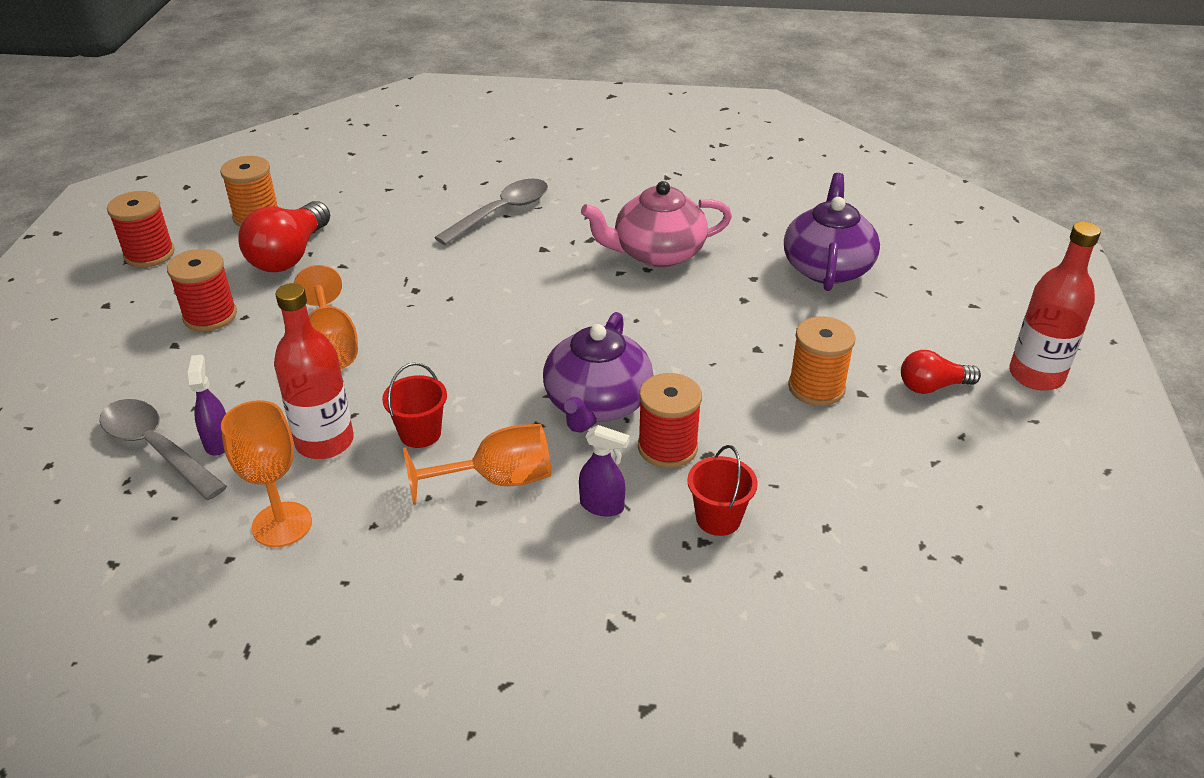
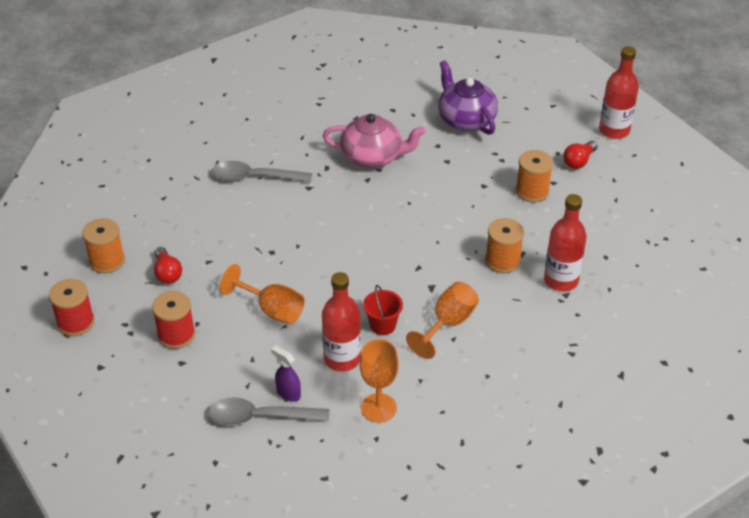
camera: 40 degrees left, 5 degrees up
(289, 255) = (167, 273): red light bulb -> red light bulb, size x0.59
(501, 212) = (255, 177): grey spoon -> grey spoon turned 90 degrees counterclockwise
(597, 404) = (445, 259): purple teapot -> none
(602, 506) = (508, 306): purple spray bottle -> none
(657, 253) = (372, 157): pink teapot -> pink teapot turned 120 degrees counterclockwise
(667, 447) = (502, 261): red spool -> orange spool
(718, 518) = (561, 280): red bucket -> red bottle

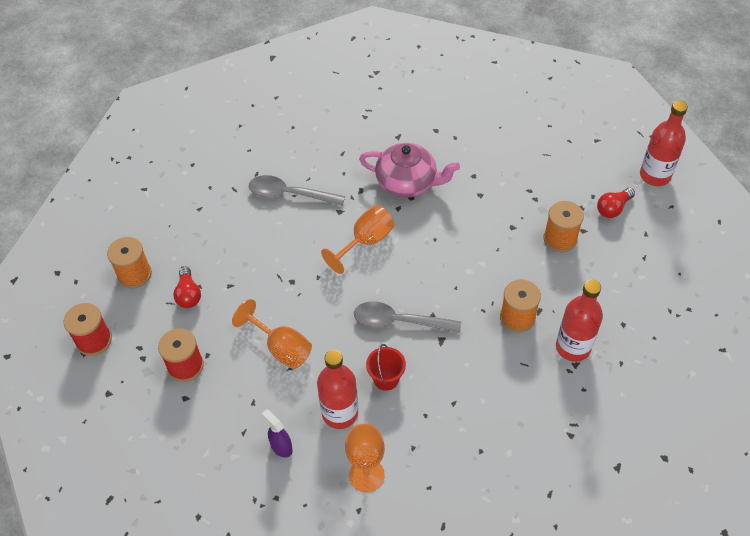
camera: 10 degrees right, 10 degrees up
(260, 417) = (250, 470): grey spoon -> grey spoon (399, 321)
(448, 324) = (451, 385): orange goblet -> orange goblet (365, 242)
(466, 119) = (506, 148): purple teapot -> none

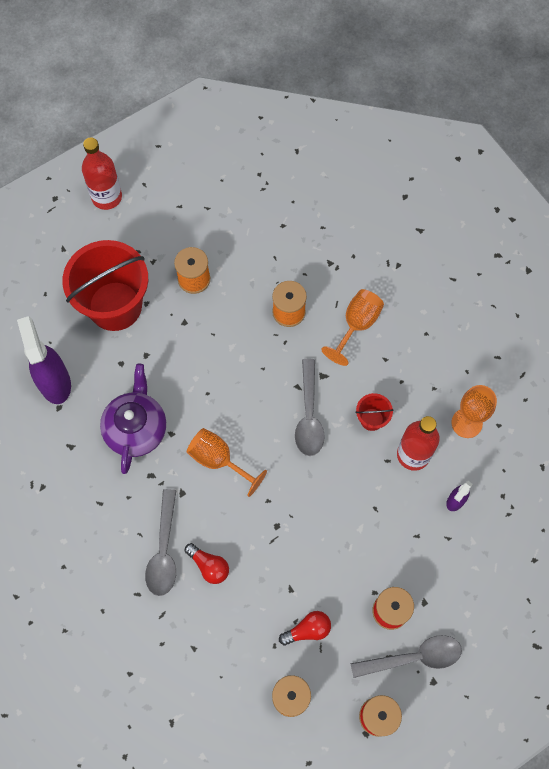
camera: 100 degrees left, 15 degrees up
(136, 379) = (413, 657): none -> grey spoon
(281, 348) = (355, 521): orange goblet -> orange goblet (357, 325)
(407, 182) = (136, 428): pink teapot -> purple teapot
(460, 128) = (54, 382): none -> purple spray bottle
(533, 175) = (115, 306): none -> red bucket
(573, 347) = (313, 265): red bottle -> none
(613, 208) = (152, 233): red light bulb -> red light bulb (209, 566)

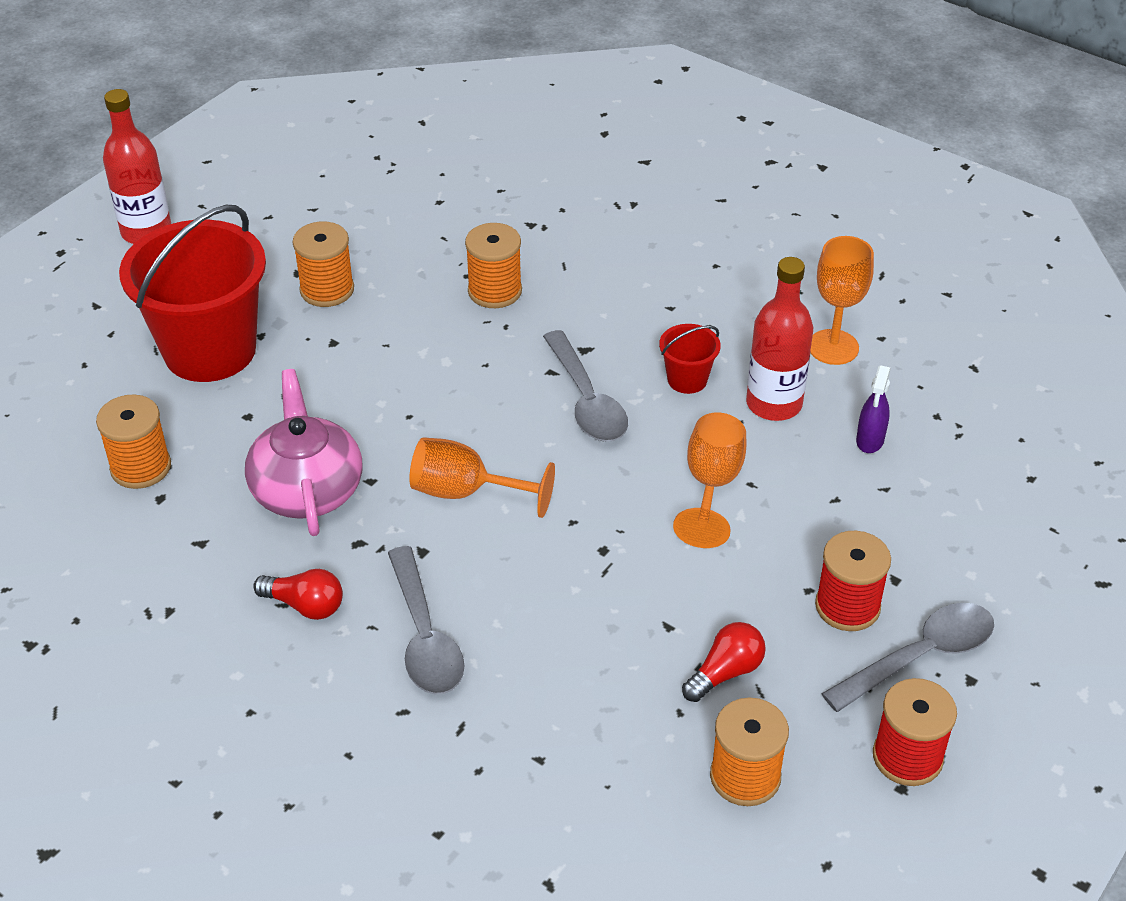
camera: 20 degrees left, 25 degrees down
(54, 382) = (141, 467): purple spray bottle -> orange spool
(136, 428) = (307, 489): purple teapot -> pink teapot
(209, 566) = (513, 635): red light bulb -> red light bulb (305, 605)
(357, 325) = (607, 280): orange goblet -> orange goblet (712, 485)

